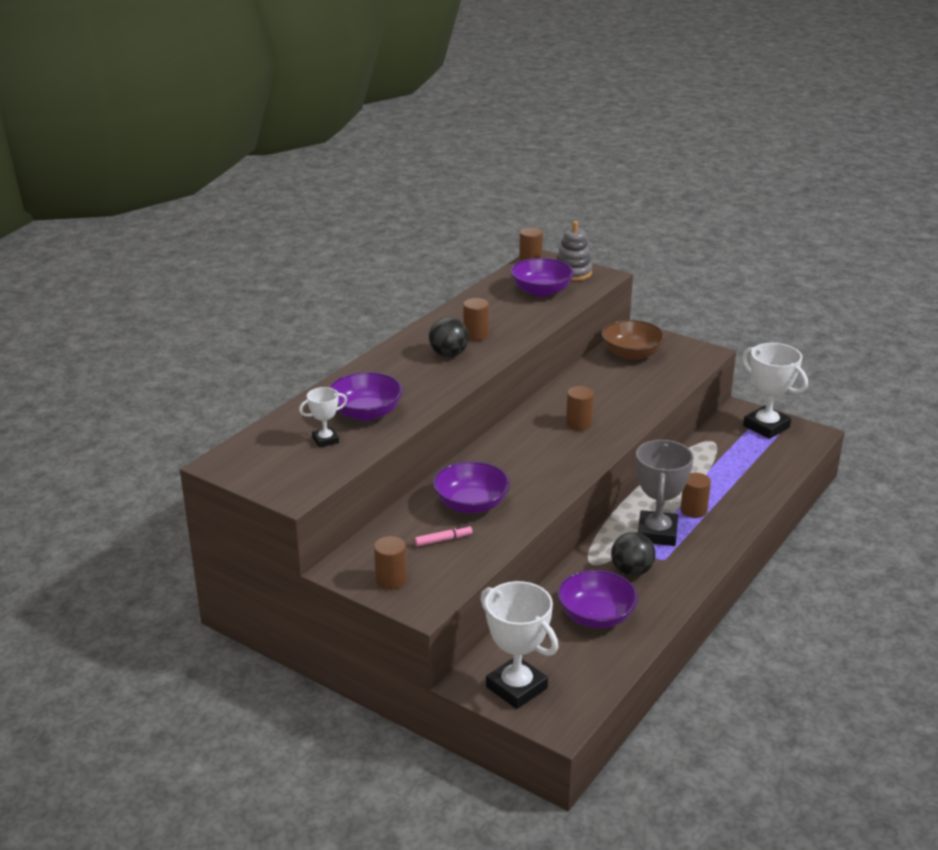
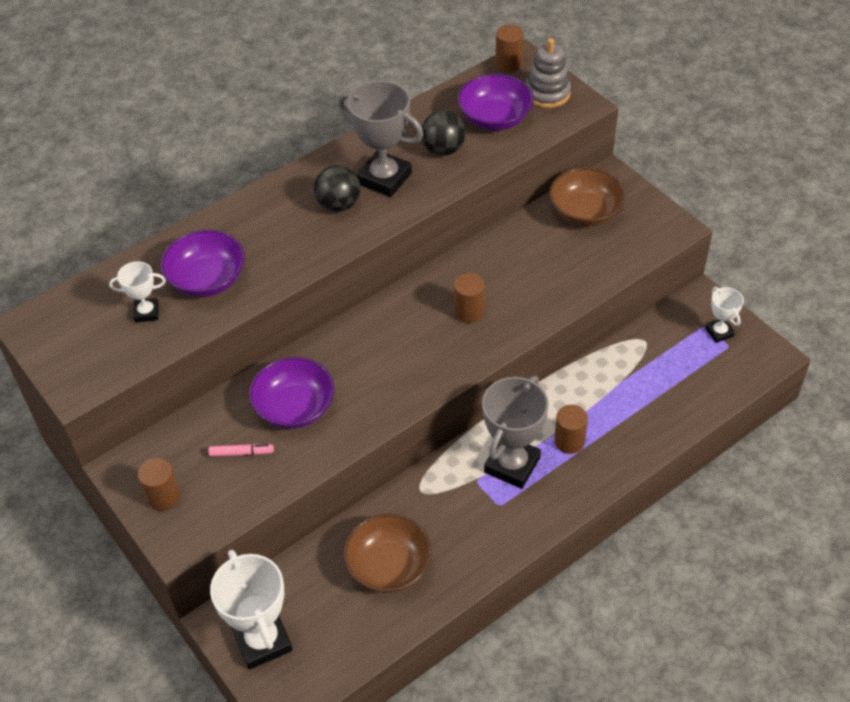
camera: 20 degrees right, 20 degrees up
(476, 335) = (384, 178): brown cylinder -> grey trophy
(596, 616) = (389, 566): purple bowl -> brown bowl
(631, 571) = (457, 513): black ball -> black ball (443, 149)
(766, 427) = (719, 332): white trophy -> white trophy, size x0.53

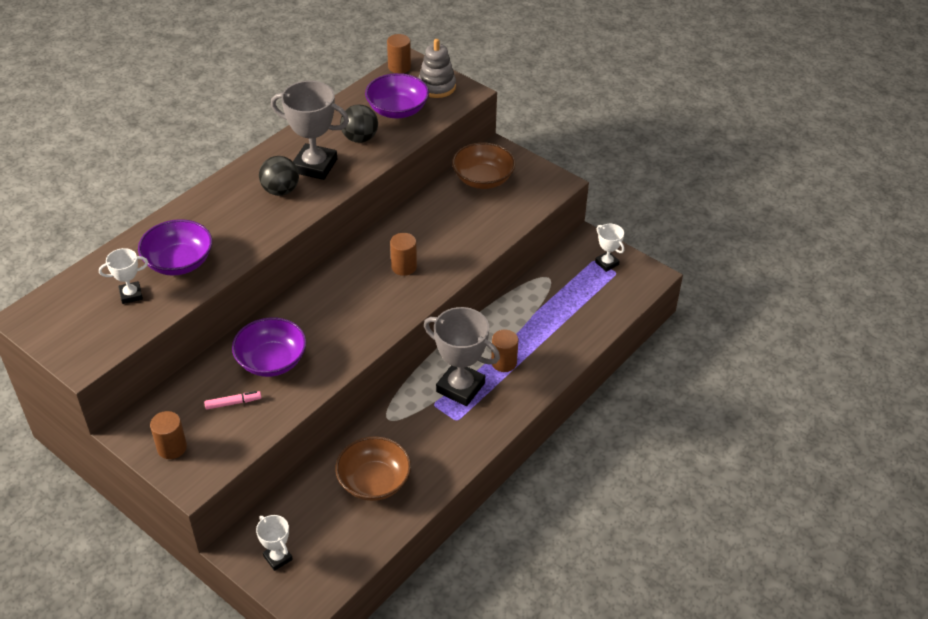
camera: 15 degrees left, 5 degrees down
(262, 641) = (278, 558): white trophy -> white trophy, size x0.53
(512, 465) = (460, 387): grey trophy -> grey trophy turned 75 degrees counterclockwise

